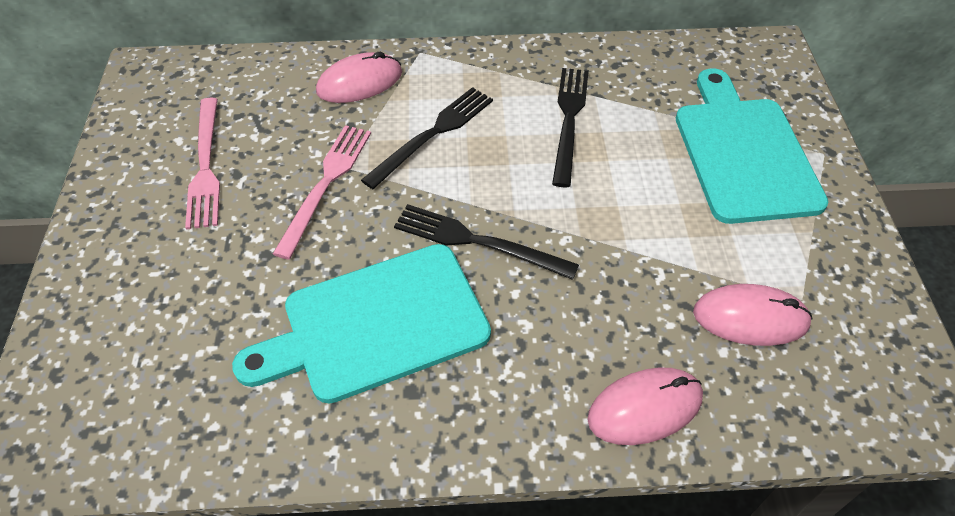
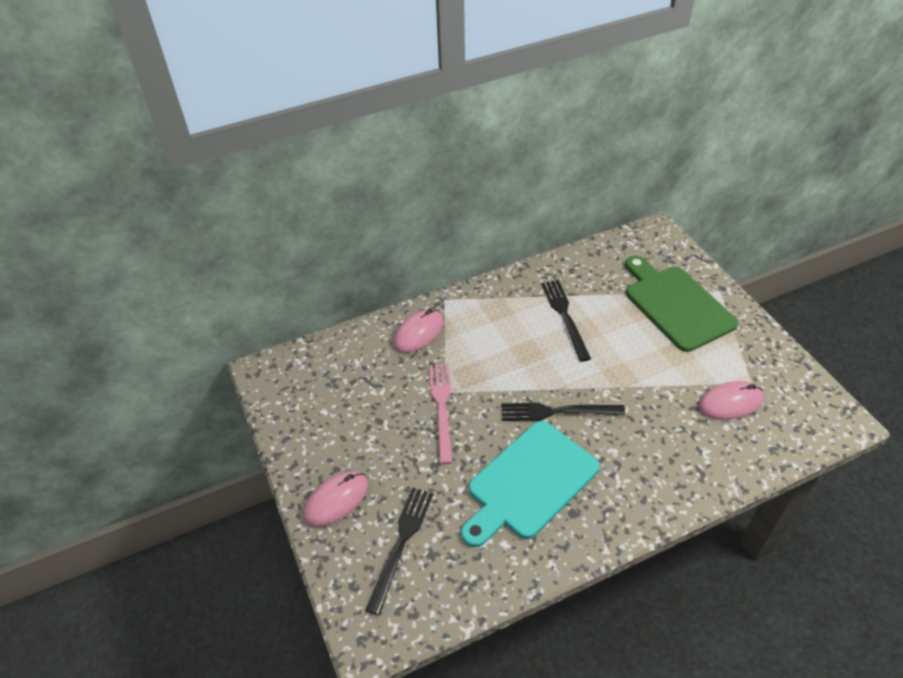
camera: 20 degrees left, 5 degrees down
(205, 166) = (355, 422): pink fork -> none
(433, 134) = (488, 353): black fork -> black fork (401, 543)
(645, 408) = (703, 473): pink mouse -> pink mouse (336, 500)
(743, 153) = (676, 305): turquoise cutting board -> green cutting board

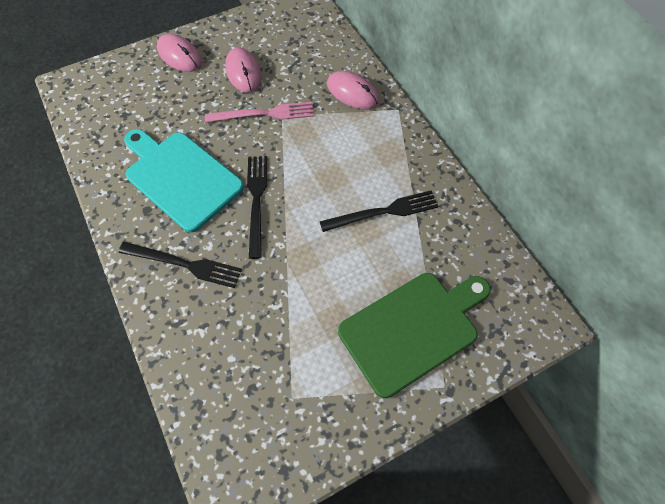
camera: 85 degrees right, 15 degrees up
(401, 543) = (136, 96): black fork -> black fork (184, 264)
(730, 403) = (263, 368): pink mouse -> pink mouse (243, 72)

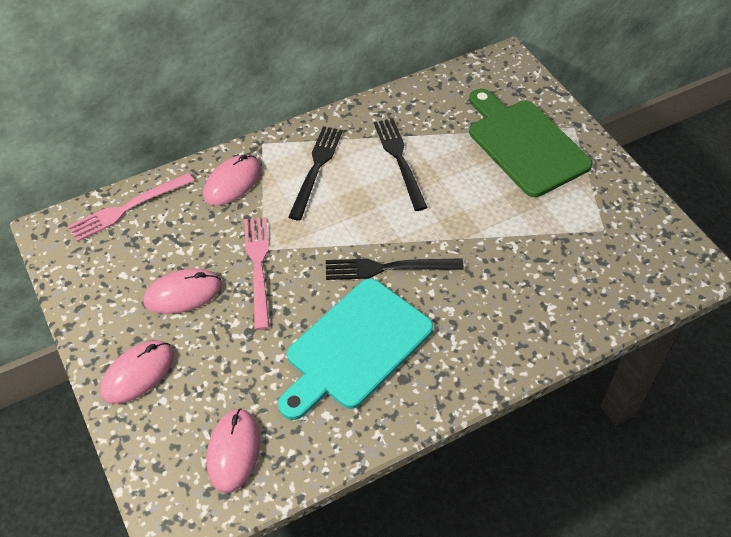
camera: 90 degrees left, 10 degrees down
(109, 109) = (233, 451): none -> pink mouse
(184, 264) = (474, 330): black fork -> black fork (316, 169)
(325, 34) = (128, 208): none -> pink fork

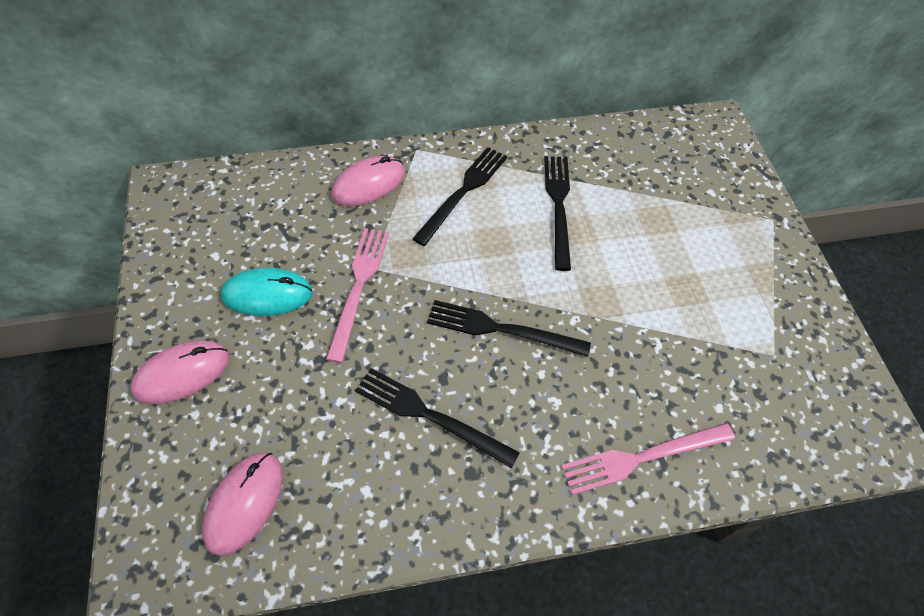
camera: 15 degrees right, 5 degrees up
(128, 208) = (250, 183): pink fork -> pink fork (642, 457)
(183, 293) = (267, 294): pink mouse -> turquoise mouse
(355, 347) = (430, 415): turquoise cutting board -> black fork
(525, 144) = (708, 225): green cutting board -> none

